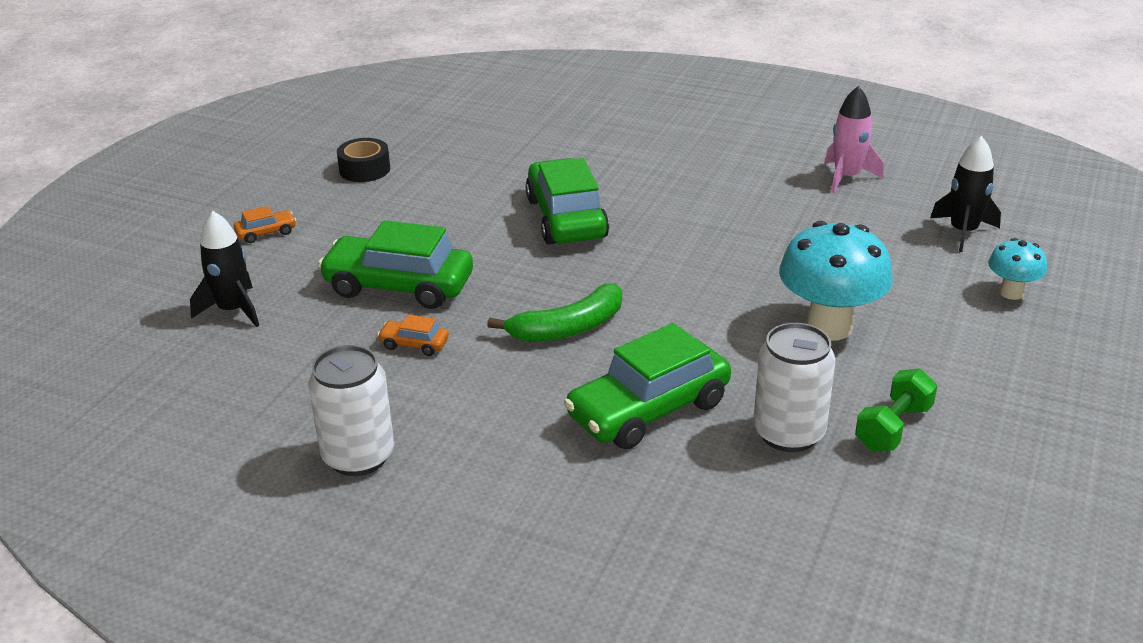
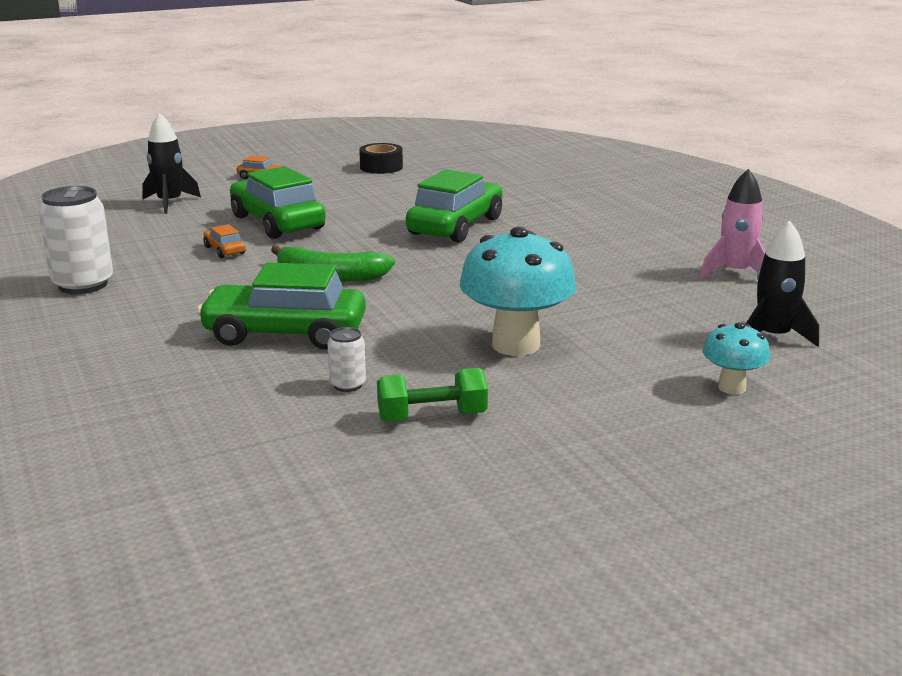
camera: 40 degrees right, 10 degrees down
(788, 433) = (347, 385): white can -> white can, size x0.49

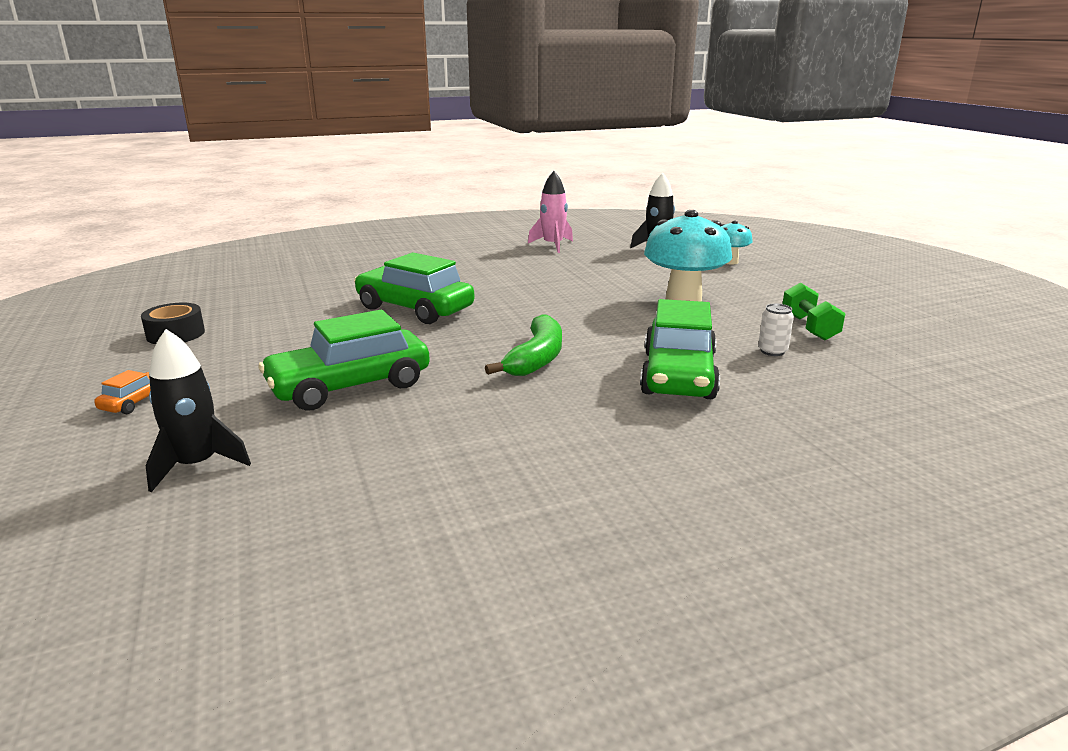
camera: 85 degrees left, 0 degrees up
(83, 284) = (538, 503): white can -> none
(224, 250) = (436, 413): orange car -> none

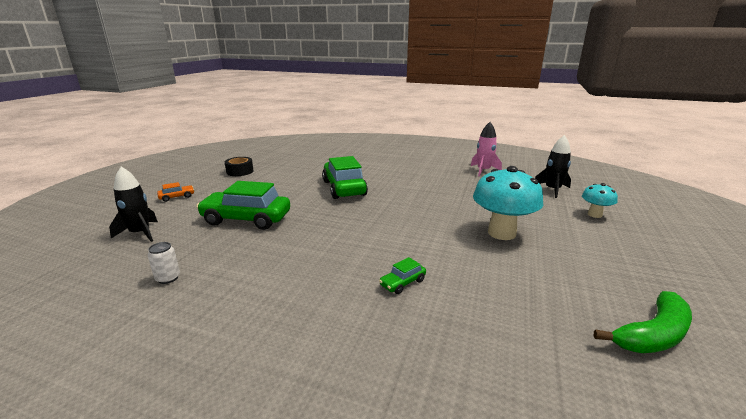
camera: 40 degrees right, 0 degrees up
(536, 358) = (346, 237): green banana -> green banana (653, 335)
(678, 375) = (402, 283): green car -> green car, size x0.43
(772, 351) = (501, 295): white can -> white can (168, 278)
(809, 327) = (569, 289): green dumbbell -> none

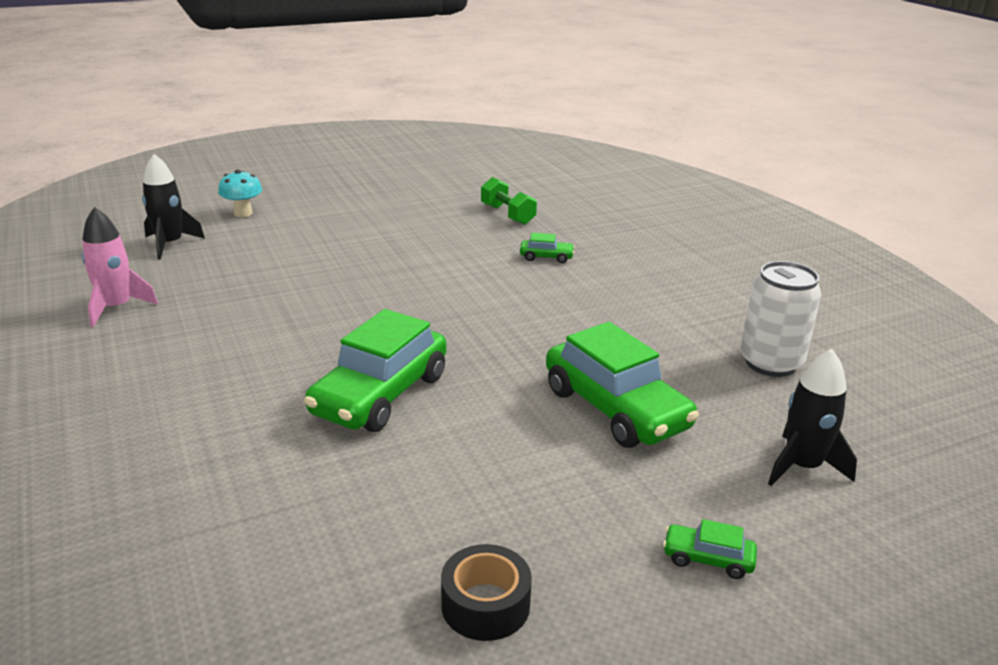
camera: 135 degrees left, 5 degrees up
(168, 278) = (770, 363): white can -> white can, size x2.02
(177, 197) = (707, 559): orange car -> green car
(501, 233) = (370, 244): turquoise mushroom -> none
(511, 312) = (507, 215): none -> green dumbbell
(653, 335) = (457, 179): green banana -> none

